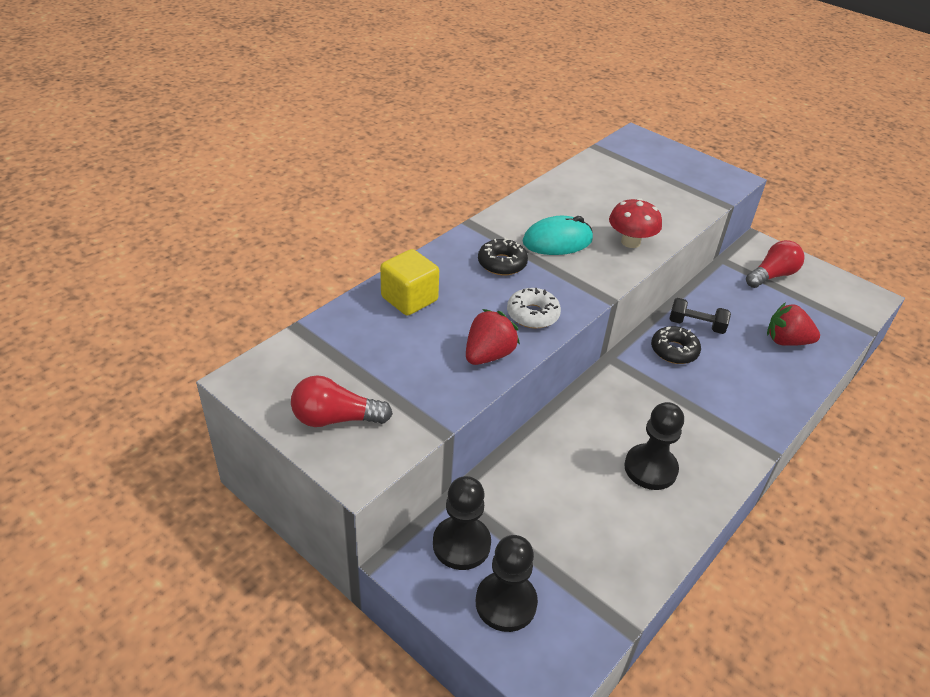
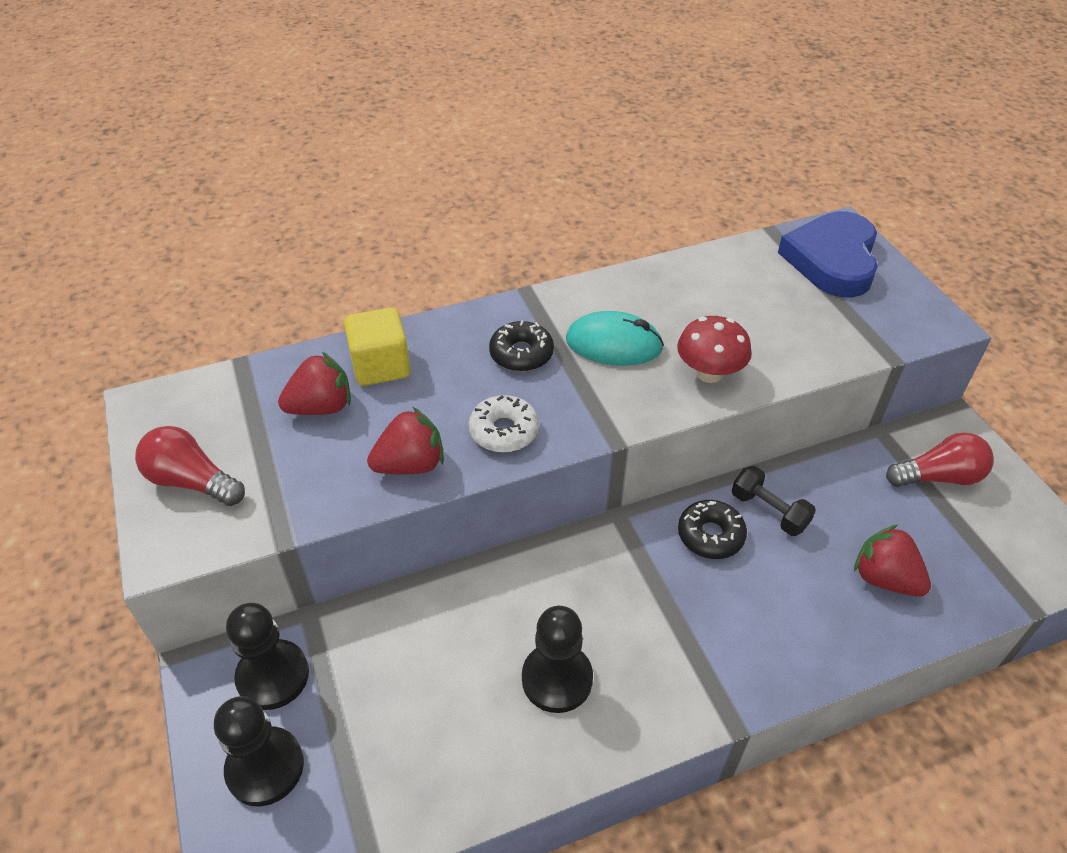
camera: 30 degrees right, 5 degrees up
(390, 338) = (321, 407): none -> red strawberry
(647, 156) = (832, 260): none -> blue heart

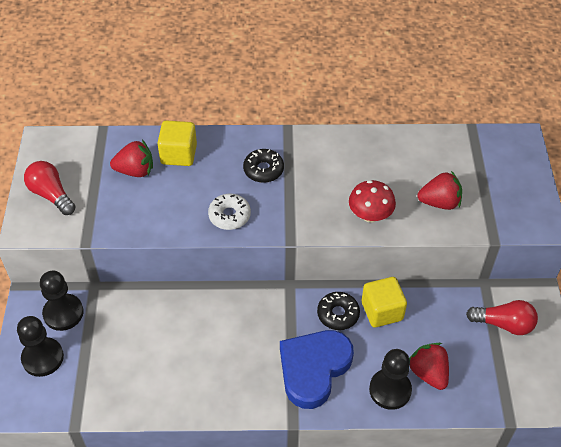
camera: 20 degrees right, 5 degrees up
(410, 465) = (169, 220): red strawberry -> red strawberry (439, 202)
(557, 679) = (209, 365): black pawn -> black pawn (390, 390)
(614, 344) = (322, 179): turquoise mouse -> none
(769, 511) = (382, 311): black dumbbell -> yellow cube
(832, 260) = (499, 160): blue heart -> blue heart (313, 369)

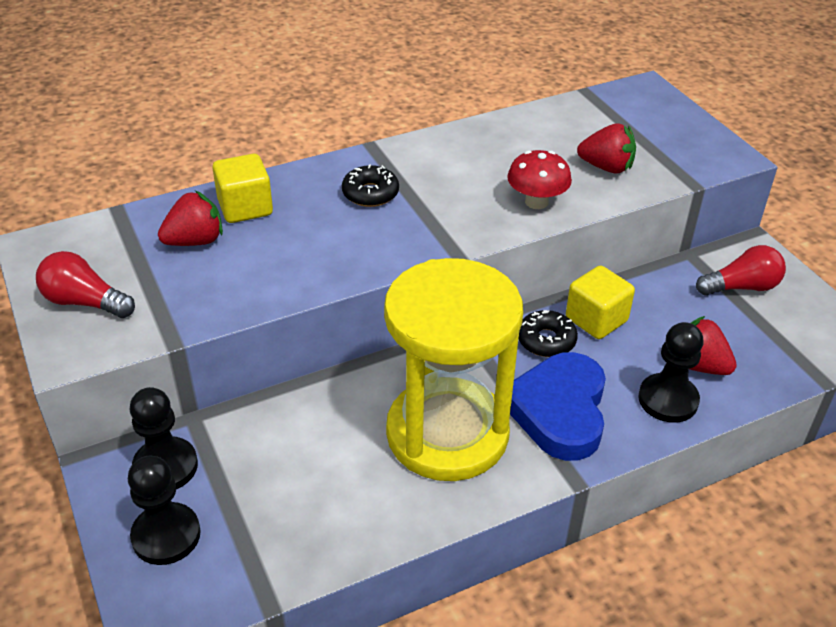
camera: 25 degrees left, 10 degrees down
(229, 215) = (360, 252): white donut -> none
(234, 357) = (447, 433): none -> yellow hourglass
(439, 202) = (606, 167): red strawberry -> red strawberry turned 45 degrees clockwise

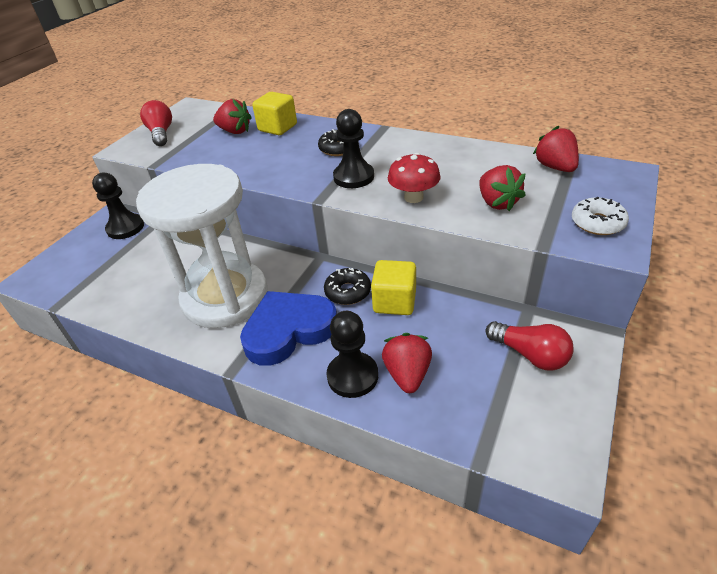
camera: 55 degrees right, 0 degrees up
(166, 535) = (82, 252): black pawn -> black pawn (353, 177)
(447, 433) = (225, 297): yellow hourglass -> white hourglass
(592, 110) = (555, 167): none -> red strawberry
(695, 144) = (597, 223): none -> white donut

